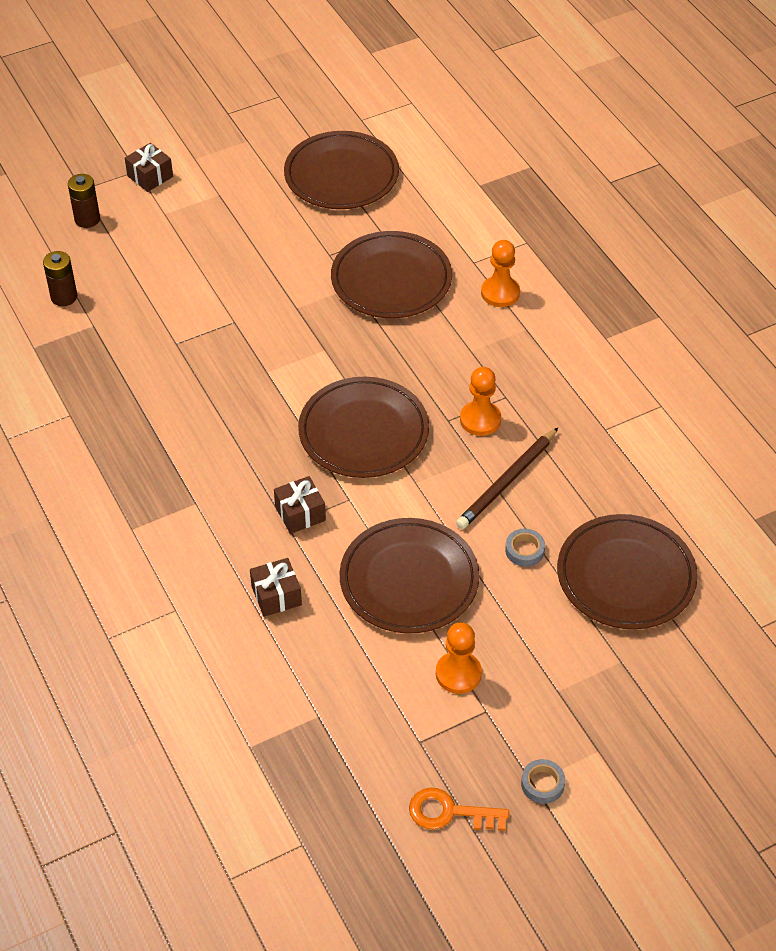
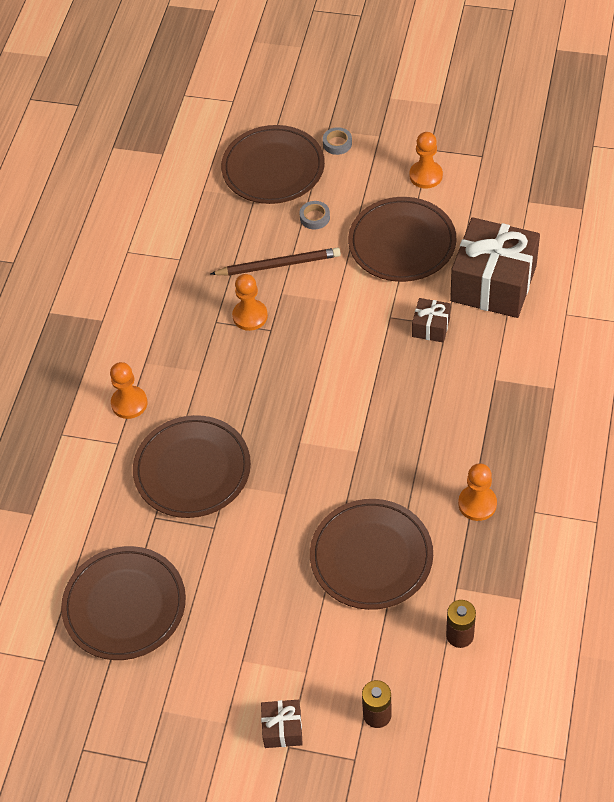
camera: 135 degrees left, 5 degrees up
(125, 392) = (477, 504): none -> orange pawn
(276, 595) = (493, 283): brown gift -> brown gift, size x2.20
(363, 432) = (335, 358): brown plate -> brown plate (371, 557)
(449, 812) = (498, 115): orange key -> none
(542, 784) = (436, 100): grey tape -> grey tape (337, 143)

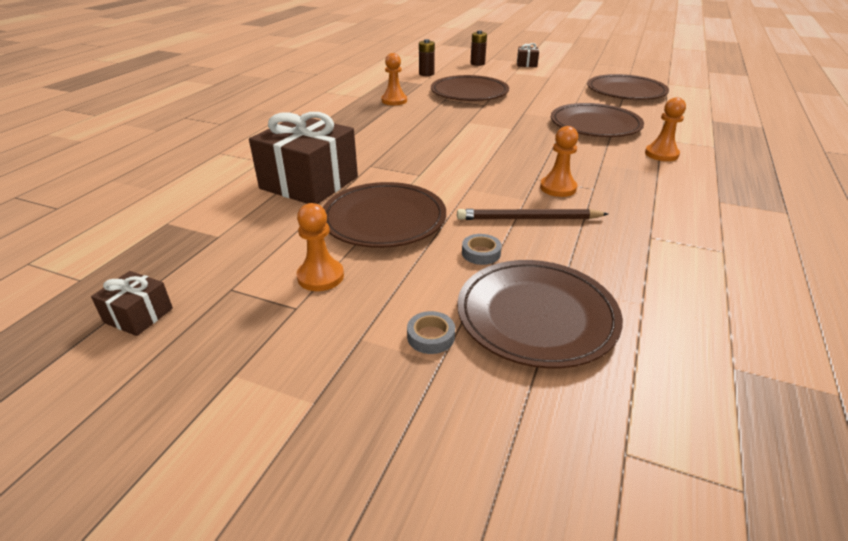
camera: 175 degrees left, 20 degrees down
(431, 327) = (384, 165): brown gift -> brown gift (138, 315)

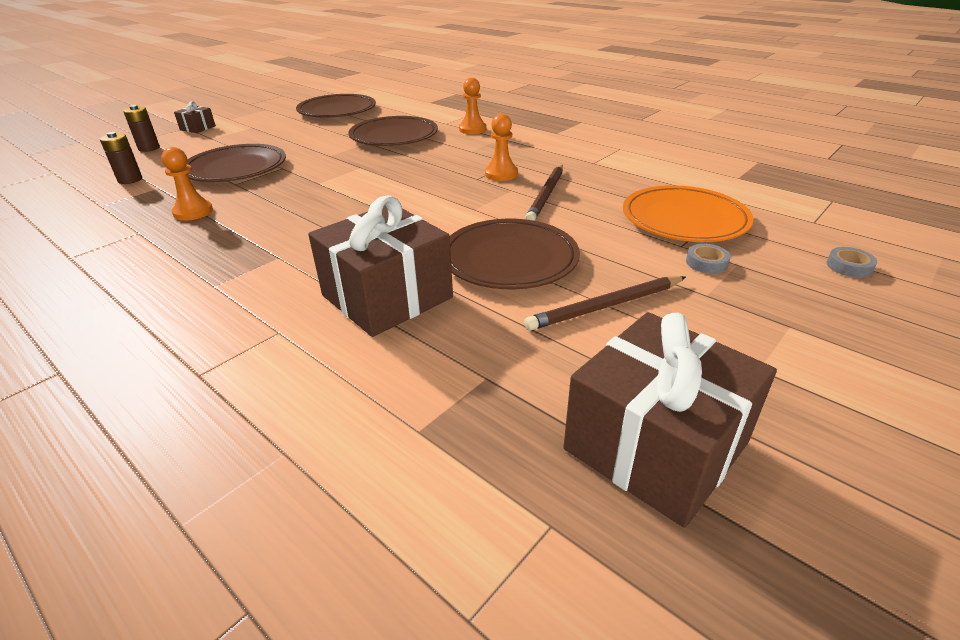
camera: 70 degrees left, 0 degrees up
(138, 315) = (655, 446): brown gift -> brown gift, size x2.20
(320, 276) = (606, 306): orange pawn -> brown pencil
(481, 253) = (592, 223): grey tape -> grey tape (849, 266)
(536, 316) = (684, 219): brown plate -> orange plate

